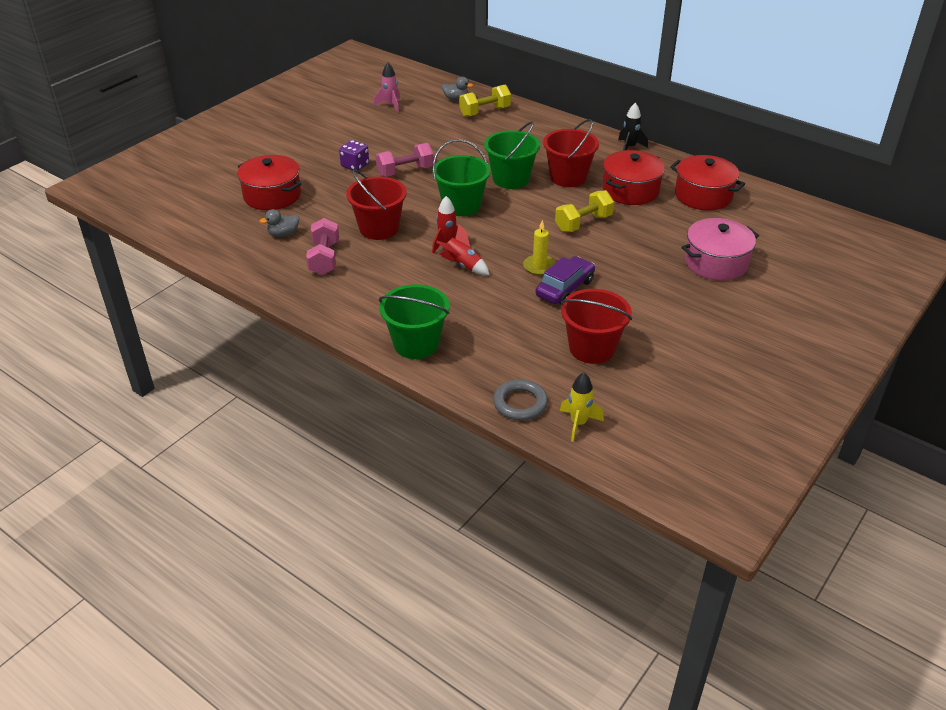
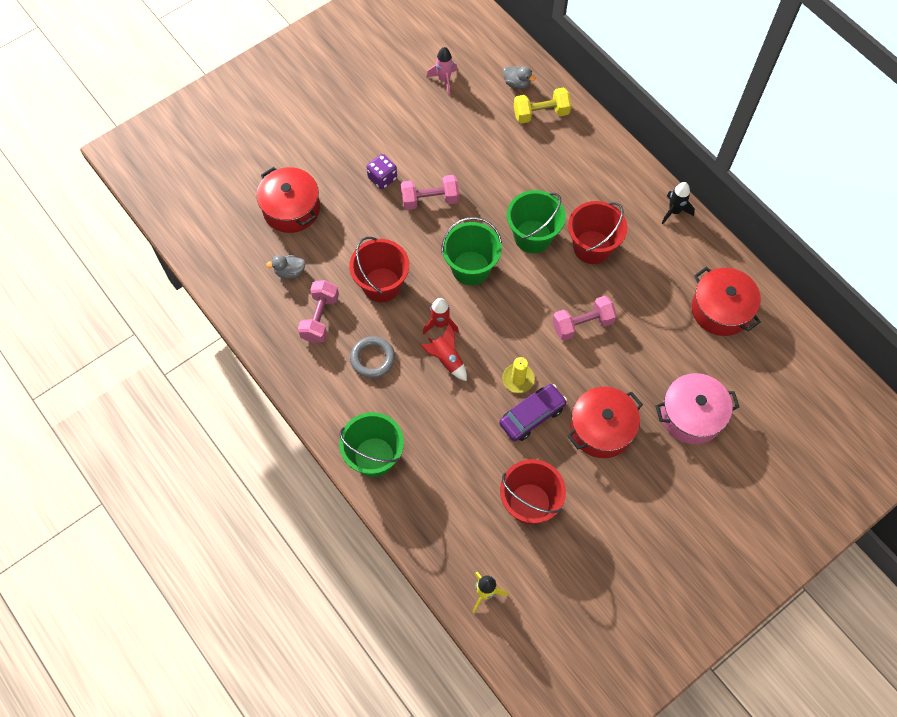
camera: 15 degrees right, 25 degrees up
(520, 403) = (443, 556): grey ring -> grey ring (372, 359)
(583, 223) = (582, 324): yellow dumbbell -> pink dumbbell
(630, 190) = (648, 284): red pot -> red pot (601, 429)

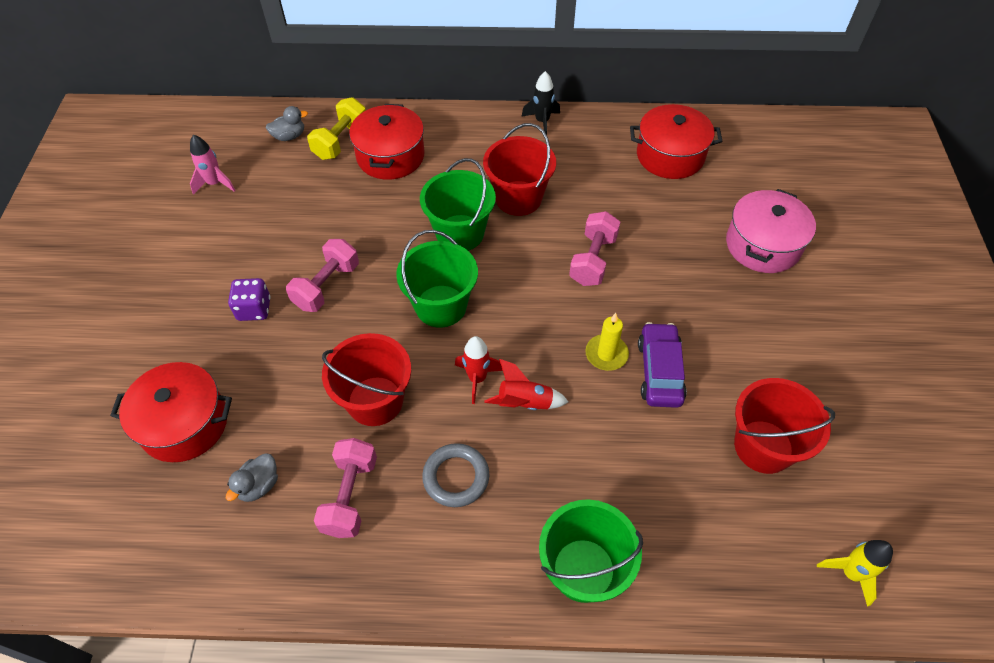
camera: 50 degrees left, 10 degrees down
(320, 318) = (350, 496): pink dumbbell -> pink dumbbell turned 45 degrees clockwise
(601, 429) = (722, 323): red pot -> red pot (390, 156)

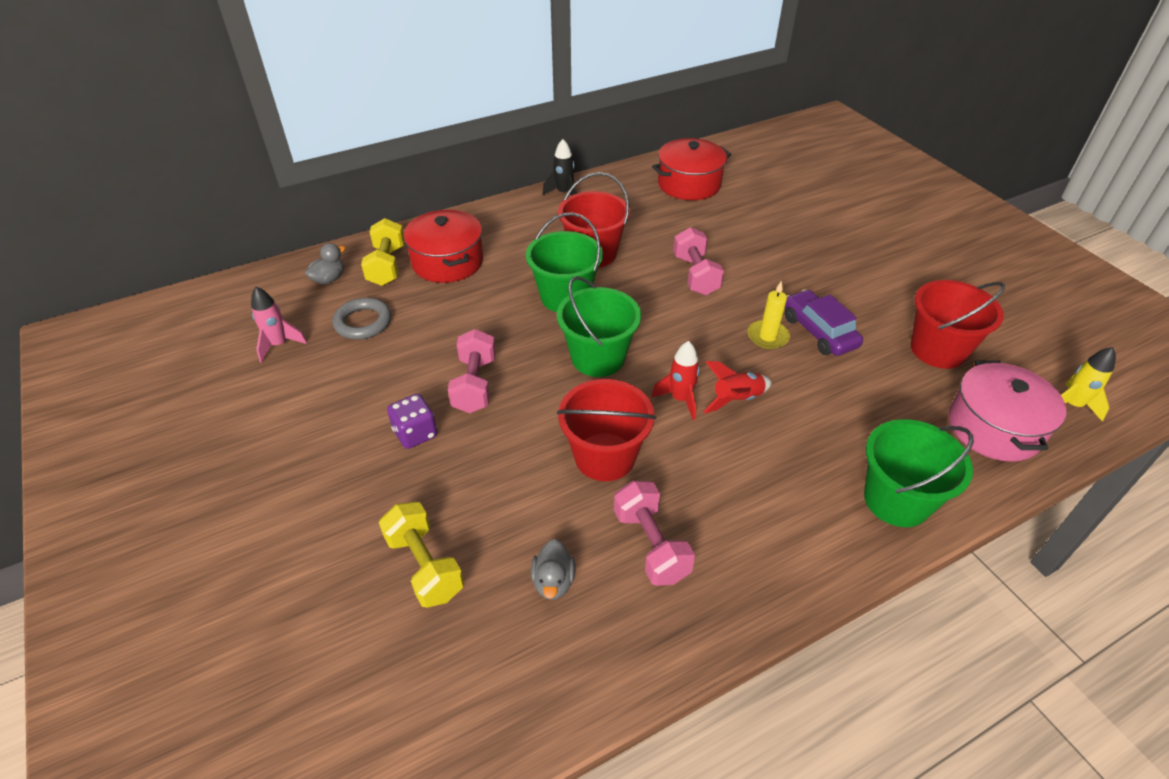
camera: 30 degrees left, 10 degrees down
(184, 423) = (425, 566): red pot -> yellow dumbbell
(456, 477) = (731, 483): grey ring -> grey ring (363, 322)
(763, 245) = (811, 219): pink pot -> pink pot (994, 428)

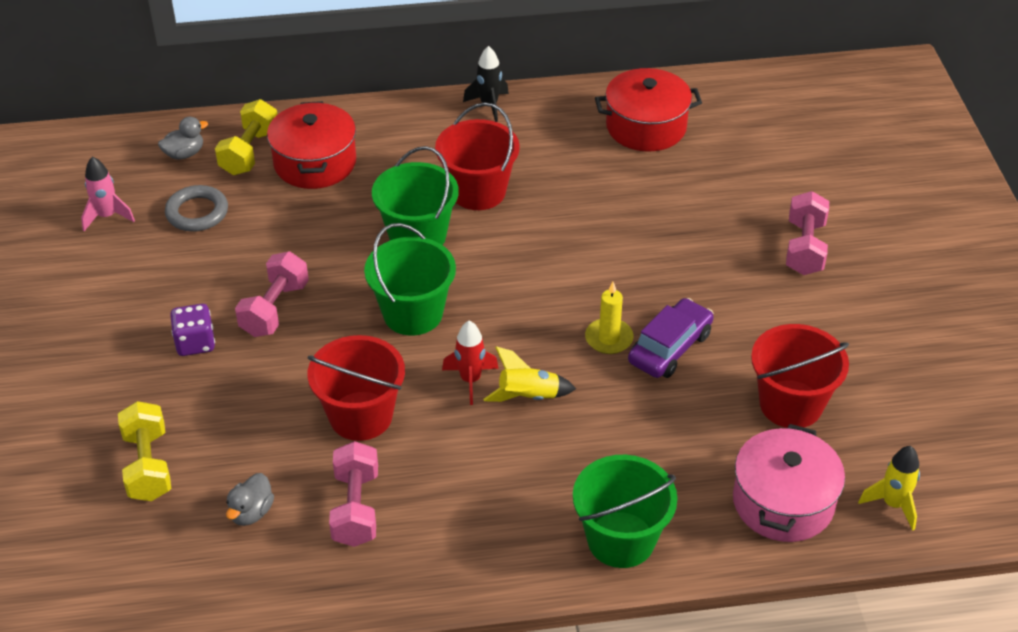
camera: 20 degrees right, 0 degrees up
(695, 275) = (576, 246): pink dumbbell -> pink dumbbell (804, 248)
(736, 400) = (528, 397): red rocket -> yellow rocket
(818, 331) = (670, 348): purple car -> purple car turned 45 degrees clockwise

